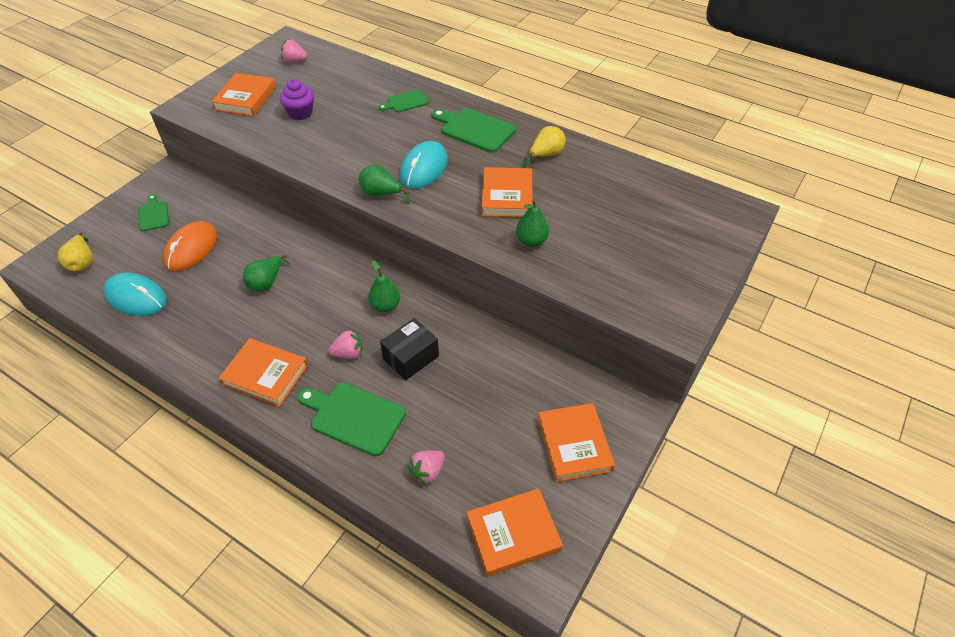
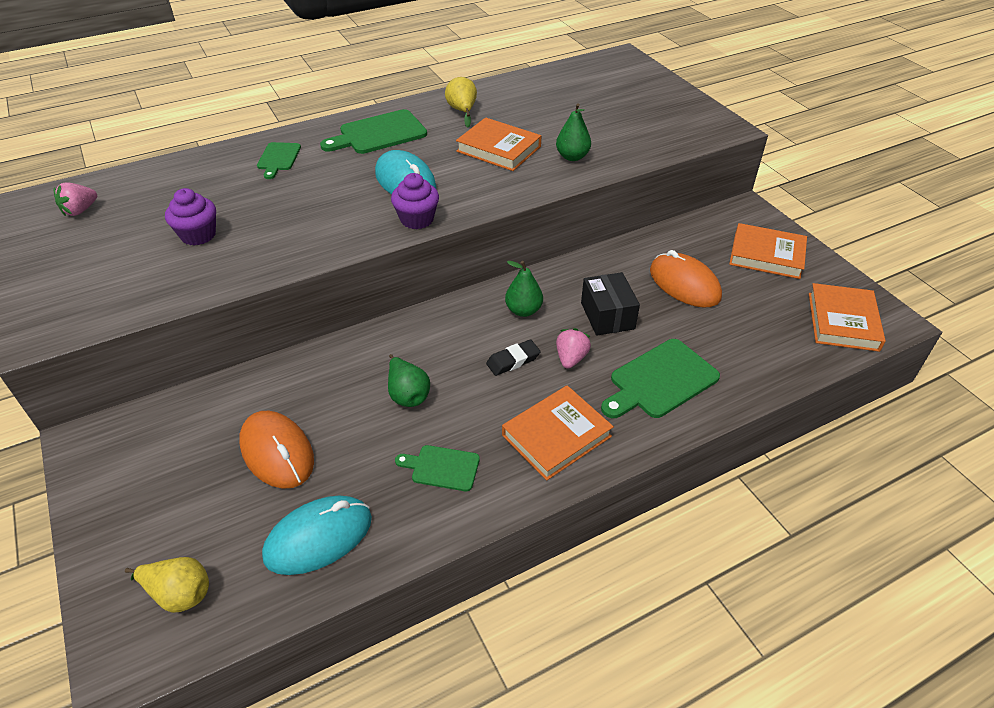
camera: 60 degrees left, 5 degrees down
(153, 214) = (161, 478): green cutting board -> green cutting board (442, 468)
(246, 98) = (103, 271): orange book -> none
(328, 322) = (513, 360): none -> black eraser
(381, 194) = (417, 219): green pear -> purple cupcake
(428, 471) = (754, 350): pink strawberry -> none
(486, 394) = (684, 284): none -> orange mouse

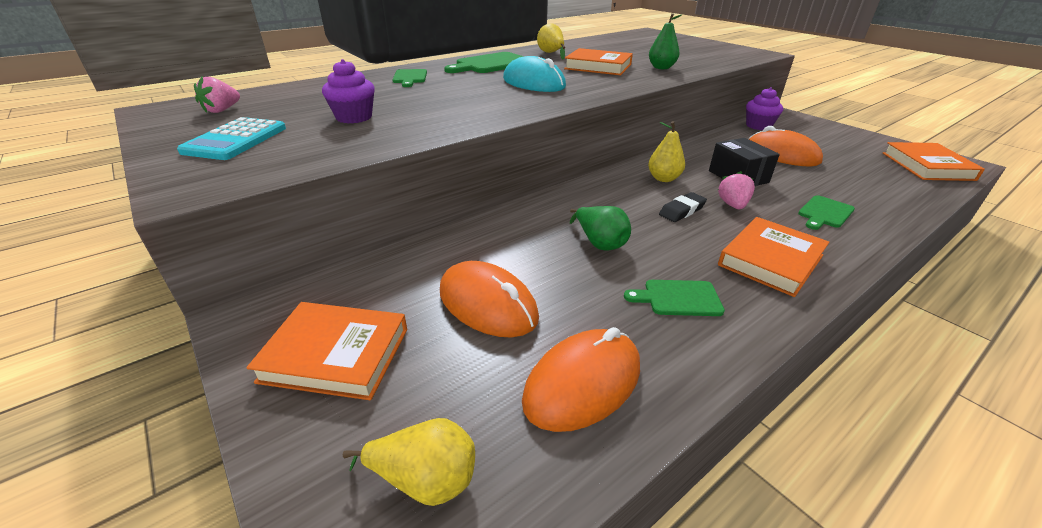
camera: 10 degrees left, 10 degrees down
(85, 264) = (235, 140): none -> turquoise calculator
(318, 537) = (583, 383): turquoise mouse -> orange mouse
(417, 219) = (561, 100): purple cupcake -> purple cupcake (758, 126)
(523, 310) = (663, 178): green pear -> yellow pear
(660, 381) = (824, 213): green cutting board -> green cutting board, size x0.59
(766, 255) = (826, 136): orange book -> orange book (335, 354)

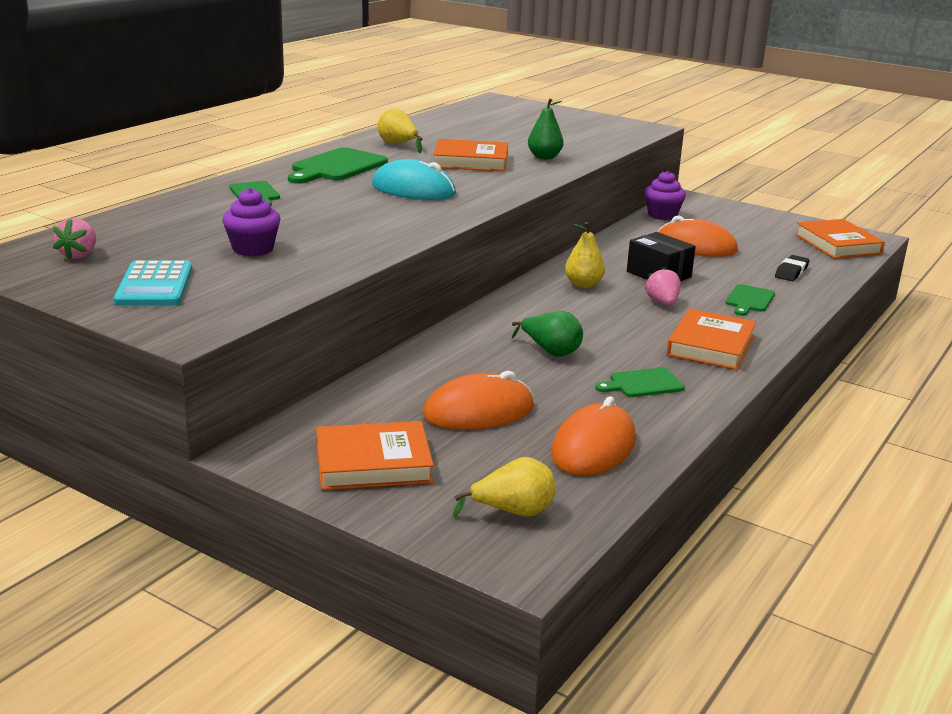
camera: 20 degrees left, 10 degrees down
(487, 304) = (478, 411): orange mouse -> orange mouse turned 45 degrees counterclockwise
(682, 211) = (616, 314): black eraser -> black eraser (791, 272)

